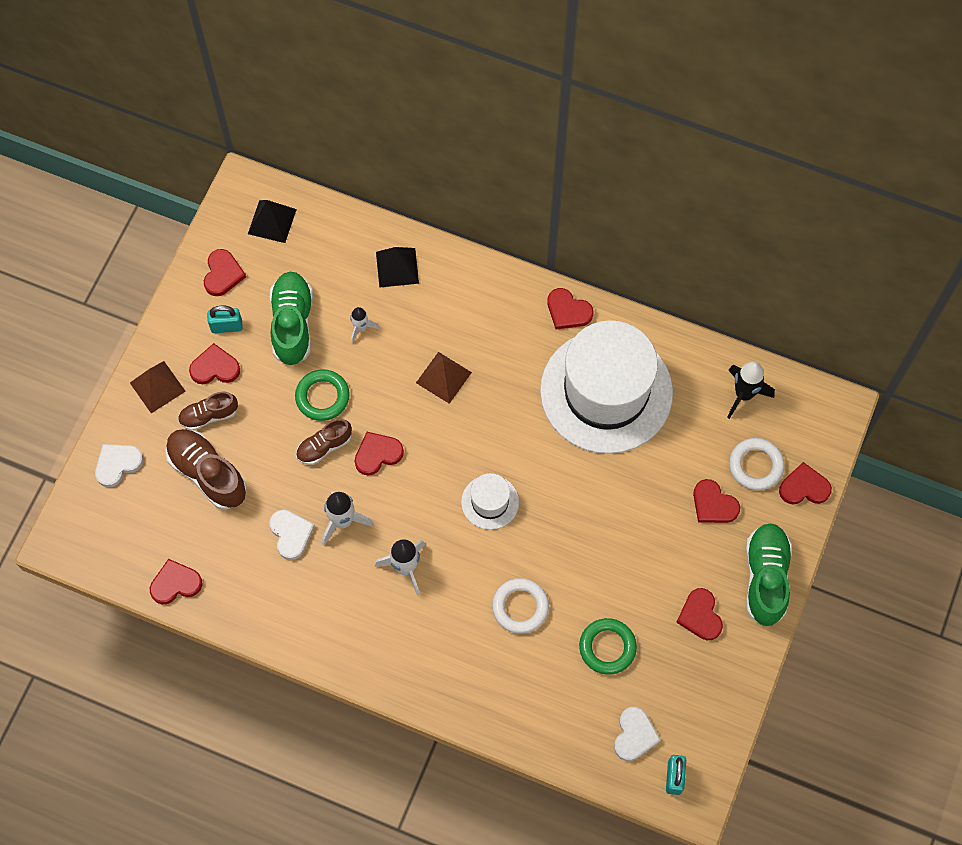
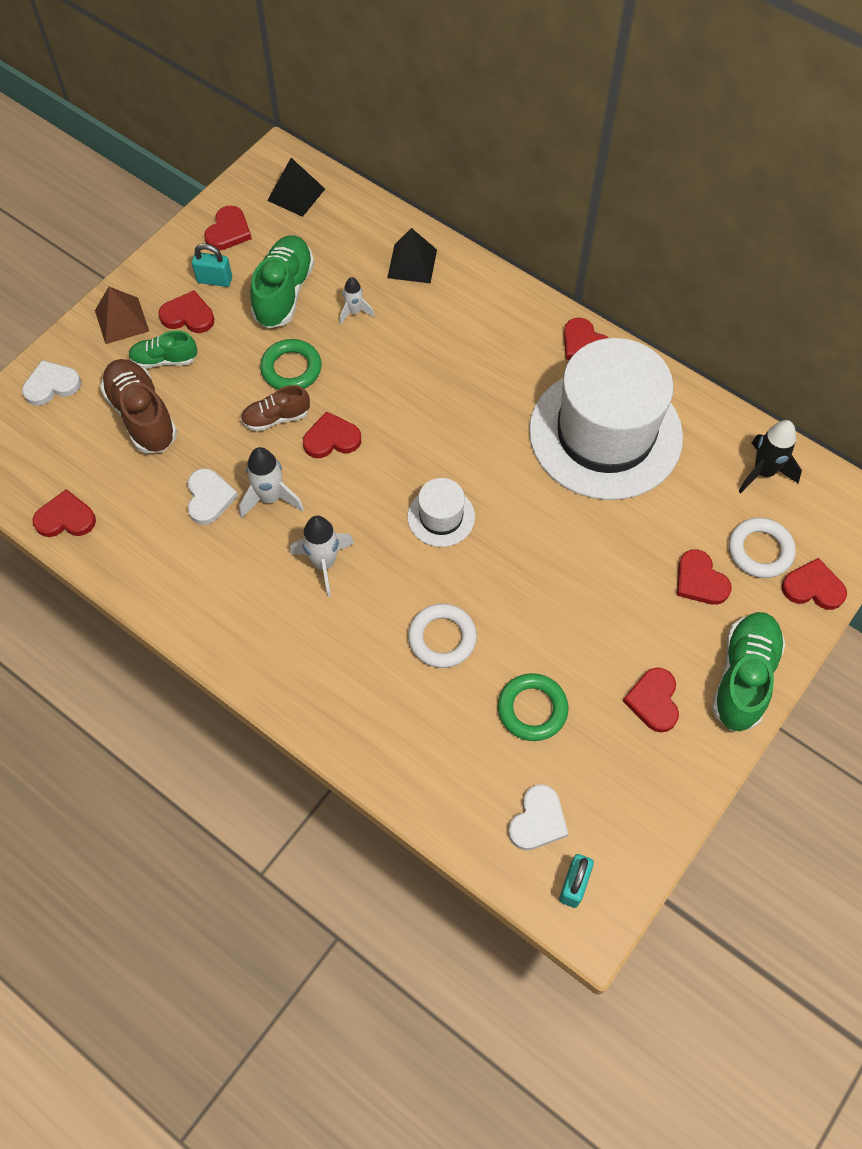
camera: 15 degrees right, 5 degrees down
(209, 415) = (164, 360): brown shoe -> green shoe
(443, 377) = (428, 379): brown pyramid -> none

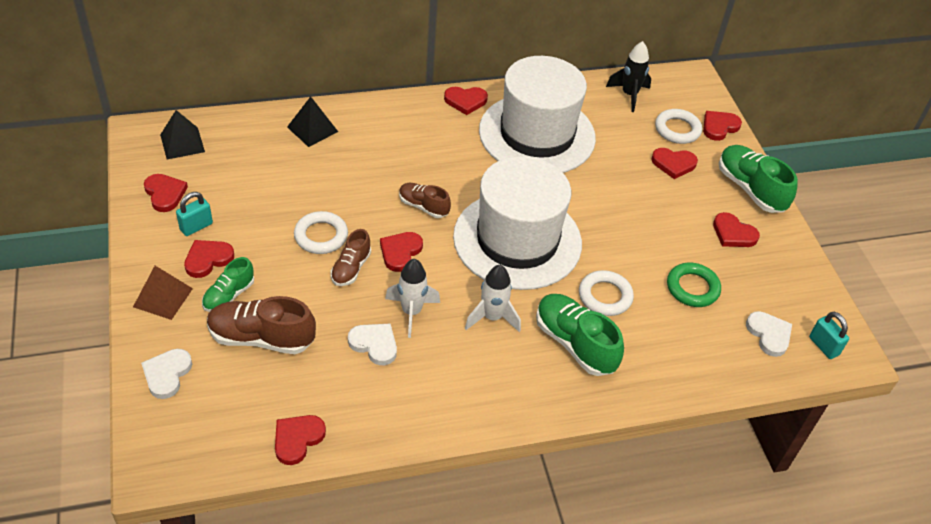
camera: 55 degrees left, 15 degrees down
(284, 293) = (254, 200): green shoe -> green shoe (575, 344)
(291, 369) = (321, 236): green ring -> white ring
(354, 312) = (315, 178): white rocket -> none
(405, 414) = (423, 206): none -> brown shoe
(441, 517) = (517, 240): white hat -> white hat, size x2.35

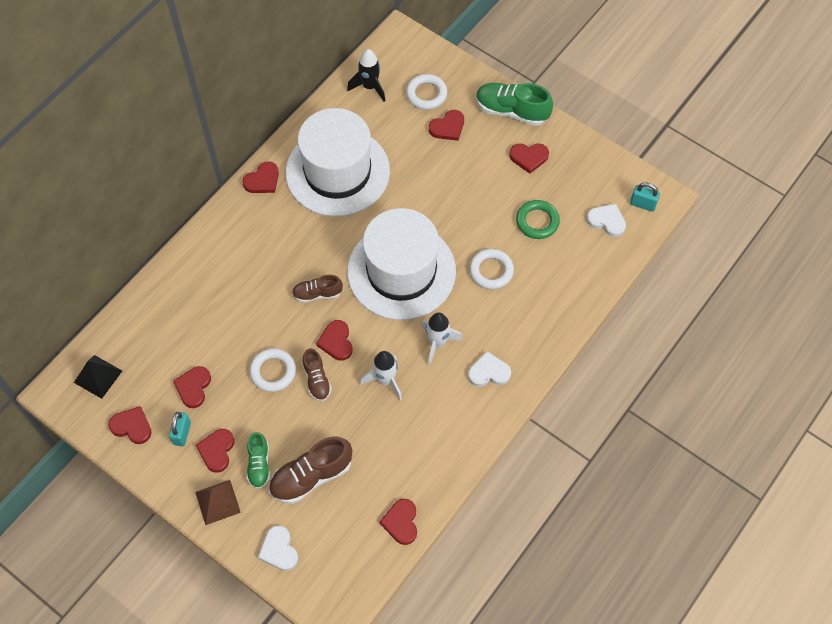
camera: 35 degrees left, 15 degrees up
(312, 129) = (179, 290): black pyramid -> none
(374, 344) = (384, 422): white heart -> white heart (489, 372)
(575, 344) = (502, 321): green shoe -> none
(719, 127) = (451, 70): red heart -> red heart (193, 387)

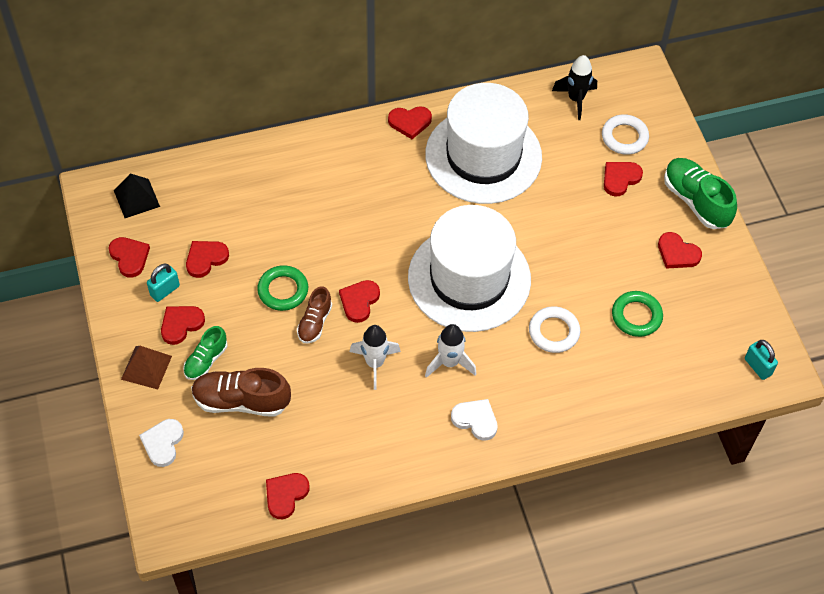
camera: 35 degrees right, 5 degrees down
(273, 372) = (283, 290): white ring -> green ring
(317, 293) = (377, 249): brown shoe -> none
(448, 127) = (620, 179): red heart -> red heart turned 135 degrees clockwise
(606, 221) = (707, 359): white heart -> none

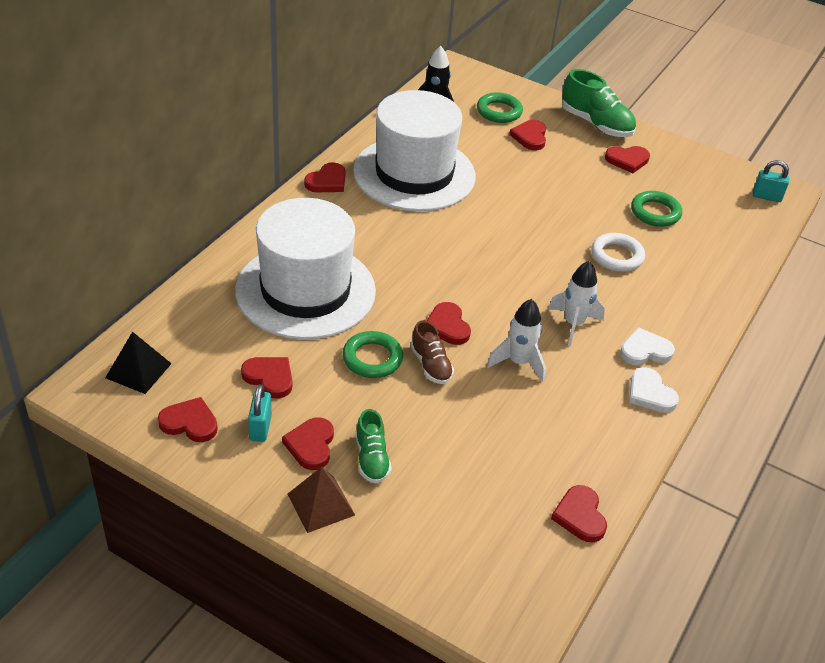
camera: 45 degrees left, 15 degrees down
(163, 443) = (417, 558): white heart -> white heart (650, 393)
(206, 259) = (269, 378): red heart -> red heart turned 120 degrees clockwise
(241, 401) = (445, 469): brown shoe -> none
(469, 278) = (511, 258): white hat -> white hat (305, 290)
(624, 137) = (499, 111): white ring -> green ring
(696, 201) = (596, 124): green shoe -> green shoe turned 150 degrees counterclockwise

